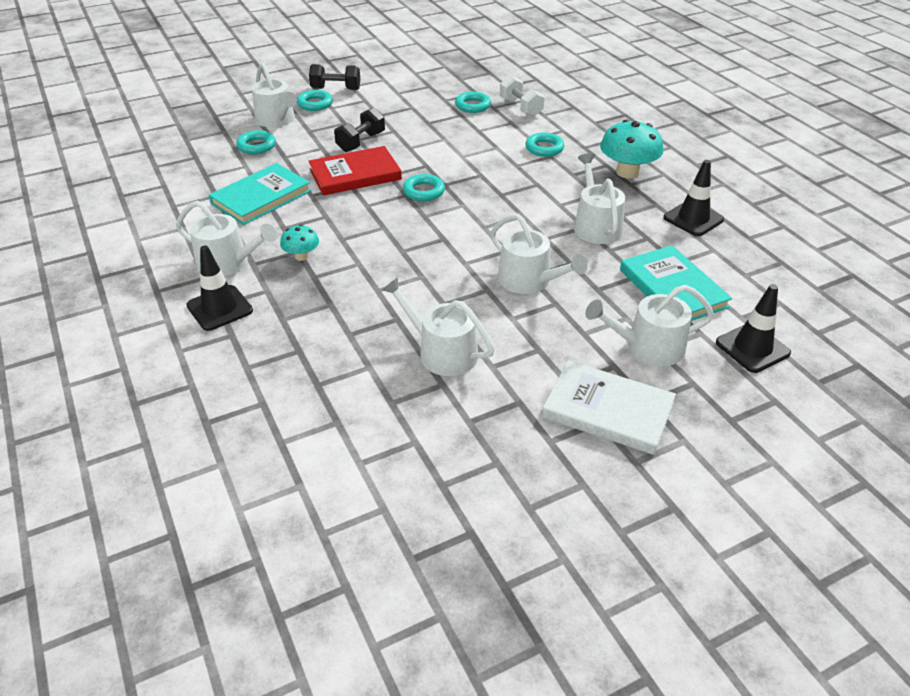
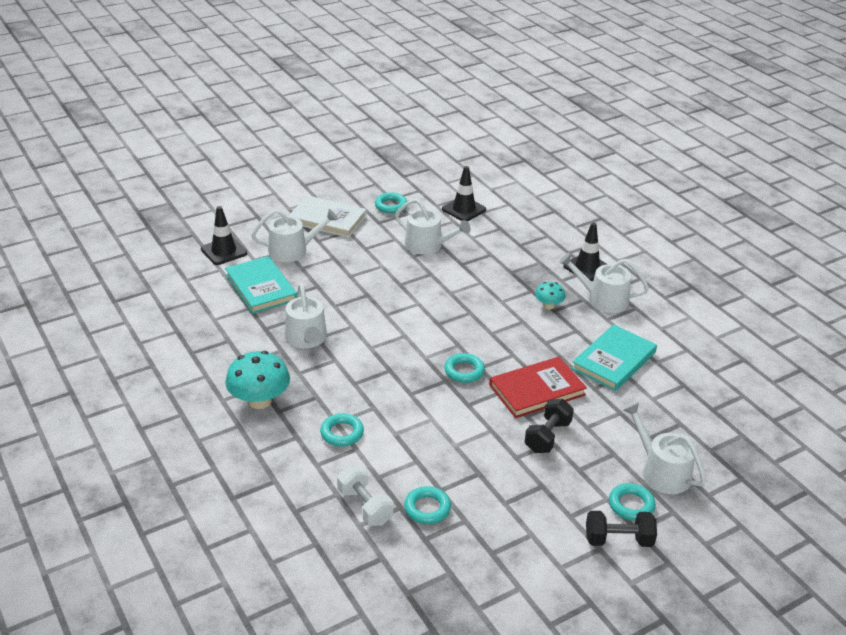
camera: 175 degrees right, 5 degrees down
(256, 146) = (659, 427): turquoise ring -> turquoise ring (391, 206)
(529, 281) = (368, 291): white watering can -> none
(693, 219) = (217, 347): black traffic cone -> black traffic cone (464, 209)

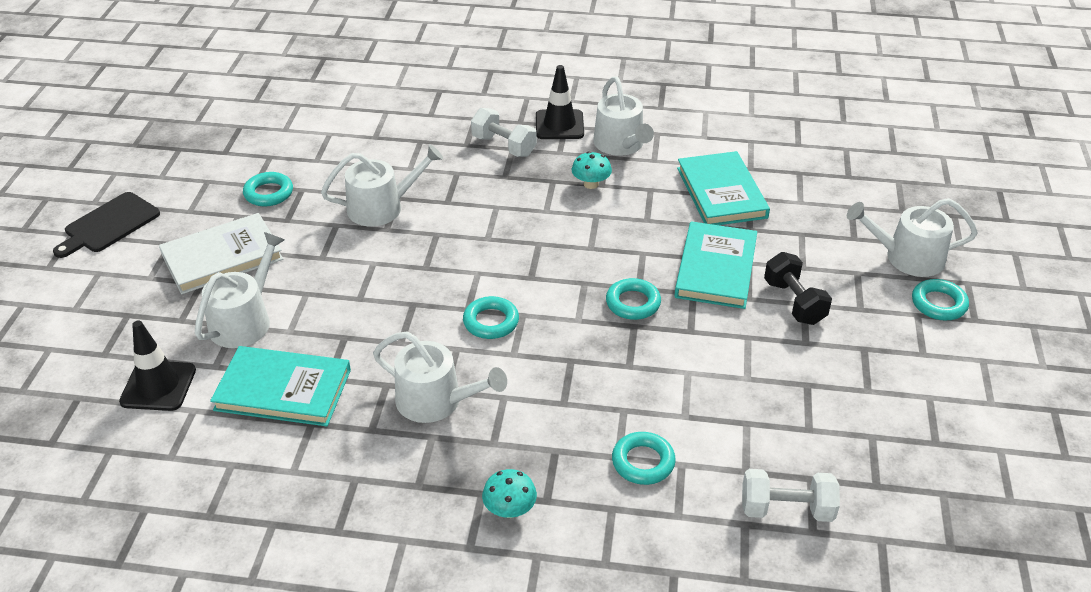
camera: 50 degrees left, 5 degrees up
(259, 401) = (510, 509): turquoise mushroom -> turquoise mushroom, size x0.54
(309, 176) = (109, 224): none -> black cutting board
(427, 508) = (830, 457): turquoise ring -> turquoise ring (491, 322)
(464, 209) = (352, 146): black traffic cone -> none
(537, 258) = (504, 146): none -> white dumbbell
(537, 390) = (716, 268): red book -> turquoise book
(603, 299) = (621, 145): white watering can -> white watering can turned 75 degrees counterclockwise
(618, 540) = (980, 340): black dumbbell -> none

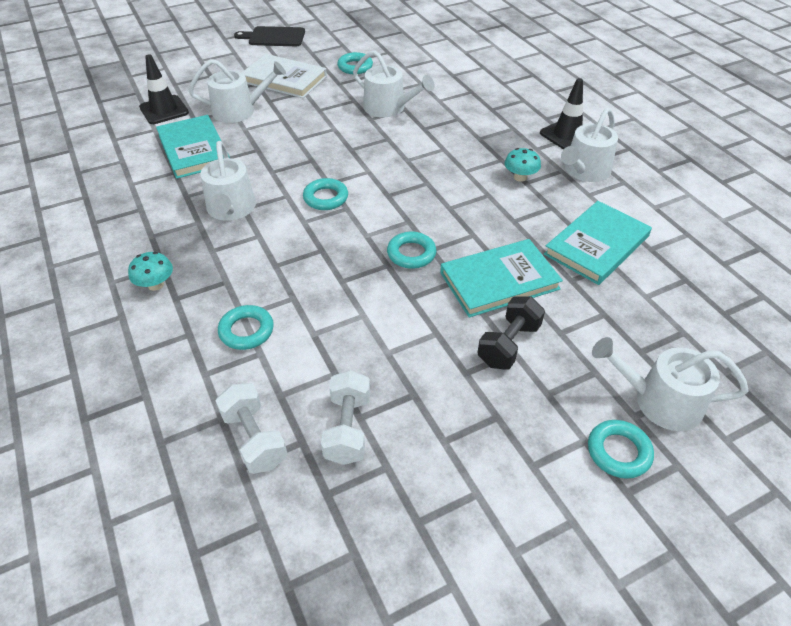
camera: 55 degrees right, 5 degrees up
(504, 146) = (511, 123): white dumbbell -> white dumbbell (348, 428)
(907, 257) = (660, 401): white watering can -> white watering can turned 45 degrees counterclockwise

